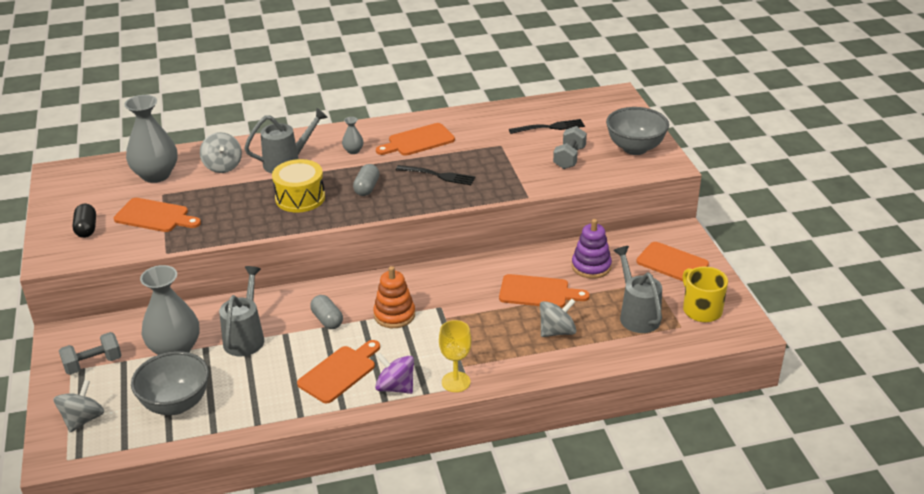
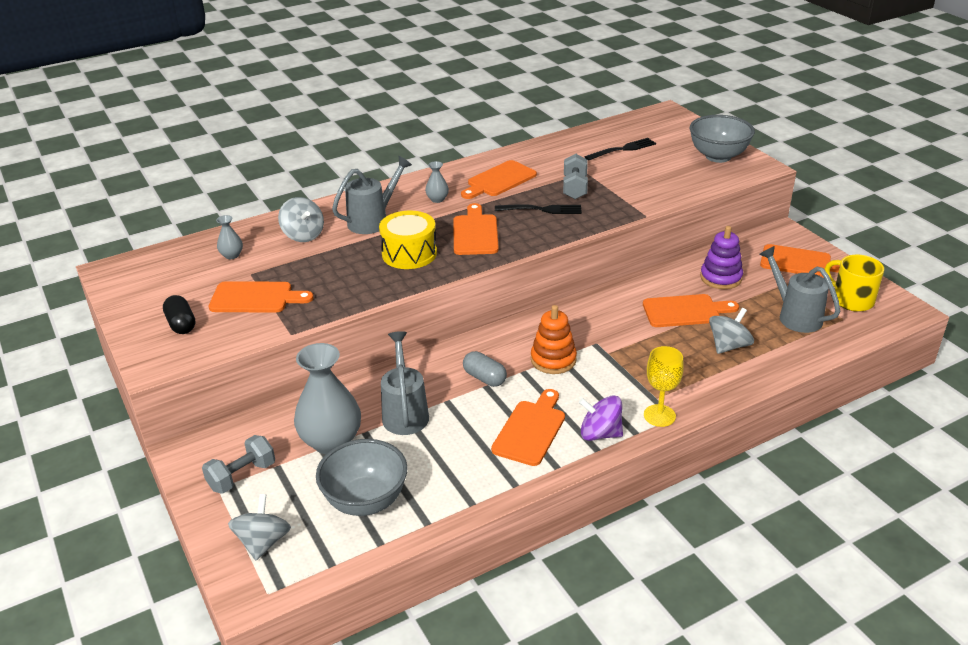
camera: 15 degrees left, 0 degrees up
(156, 175) = (232, 255): grey vase -> grey vase, size x0.44
(367, 188) = (475, 233): grey capsule -> orange cutting board
(569, 158) = (661, 174): grey dumbbell -> grey dumbbell (575, 188)

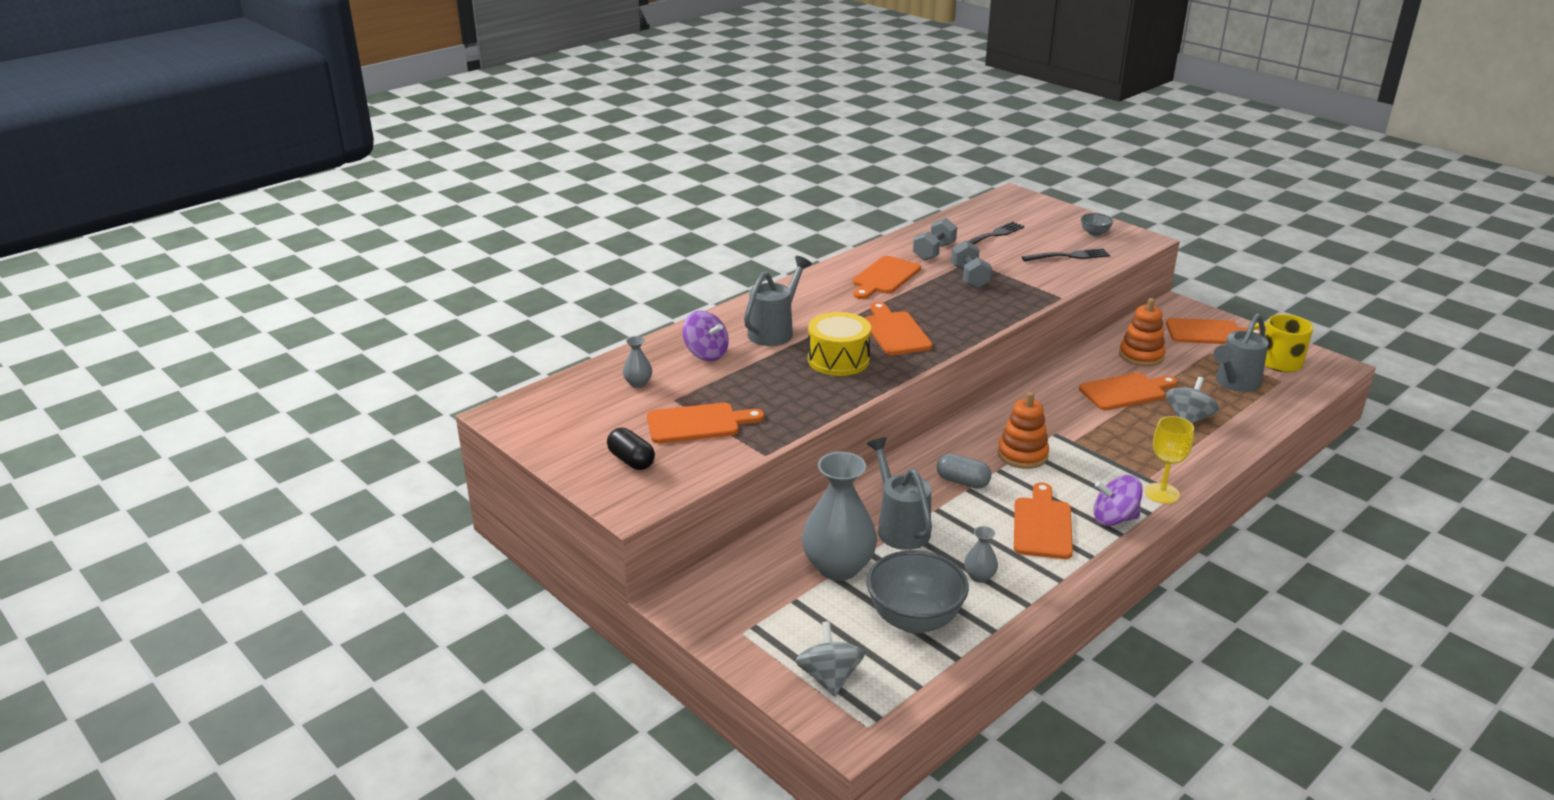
camera: 15 degrees left, 5 degrees down
(242, 476) = (761, 616): grey dumbbell -> grey dumbbell (934, 252)
(303, 235) = (706, 354): grey spinning top -> purple spinning top
(437, 199) = (830, 303): grey vase -> grey vase (979, 576)
(541, 210) = (949, 302): black fork -> black fork (1068, 256)
(718, 156) = (1094, 233): grey bowl -> grey bowl, size x0.47
(721, 278) = (1141, 356): purple stacking toy -> orange stacking toy
(795, 316) = (1234, 383): grey watering can -> grey watering can turned 90 degrees counterclockwise

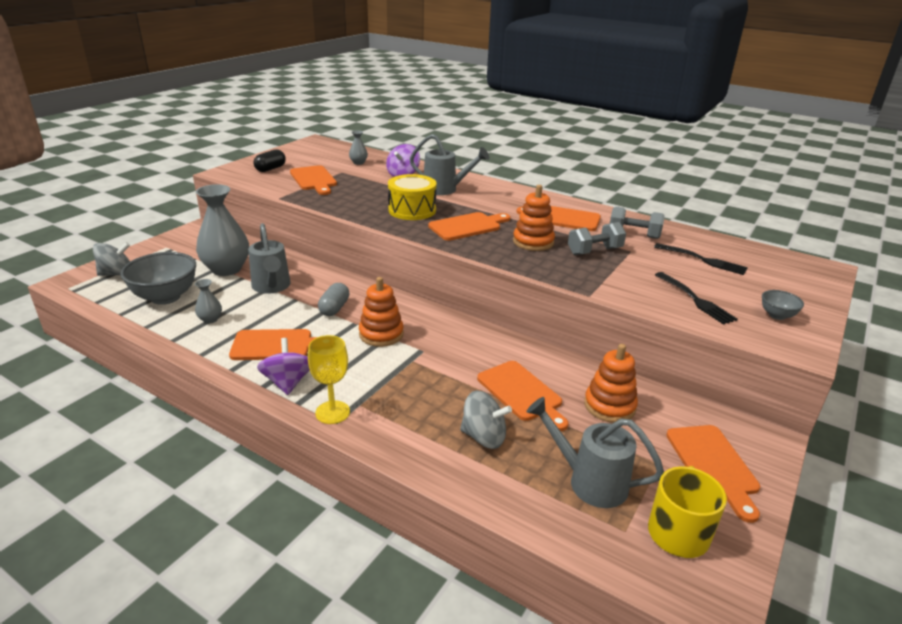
camera: 75 degrees right, 0 degrees up
(900, 527) = (271, 287): grey watering can -> grey watering can turned 105 degrees clockwise
(943, 303) = (533, 242): none -> orange stacking toy

